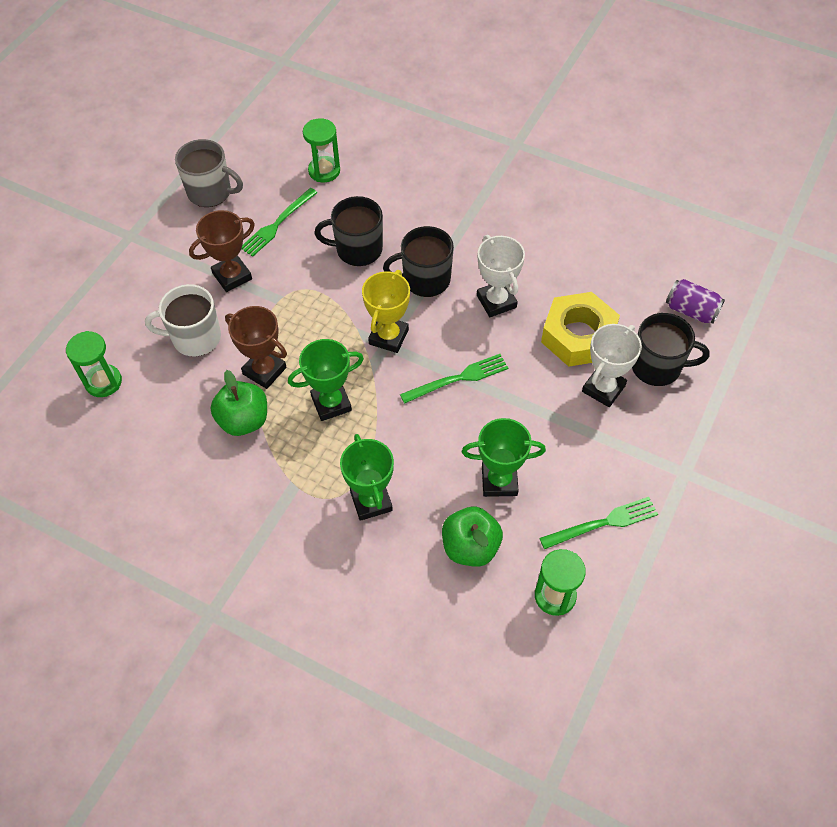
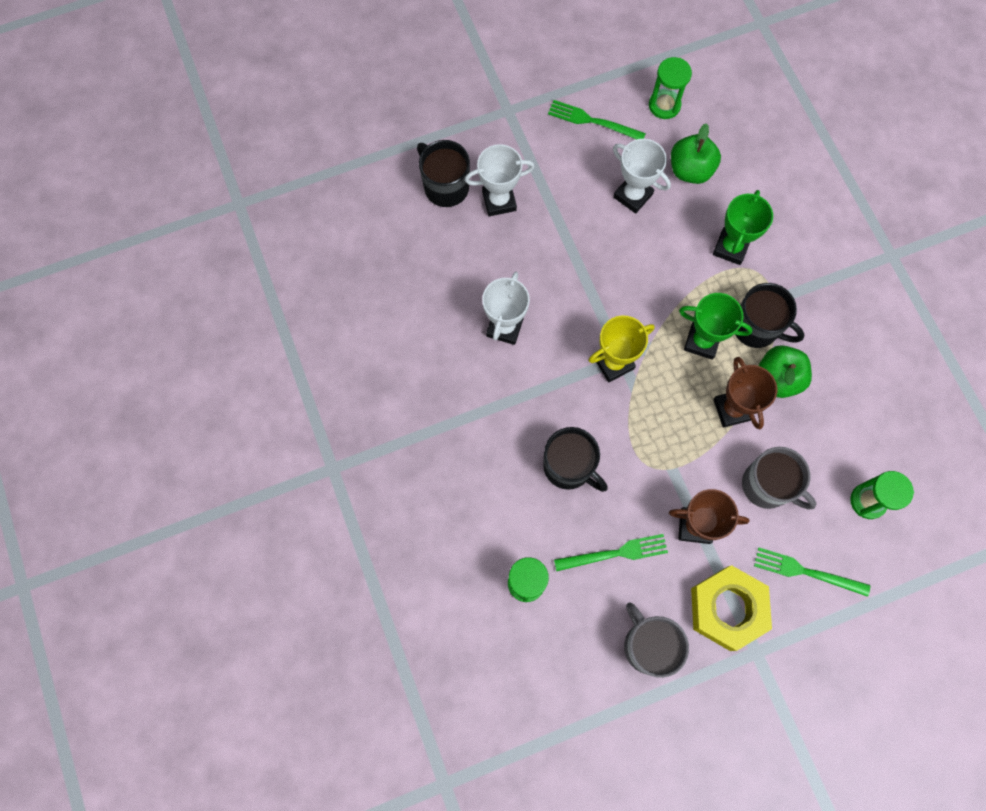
camera: 140 degrees left, 15 degrees up
(195, 338) = (767, 485): white mug -> grey mug
(425, 280) = (540, 391): black mug -> black mug (756, 327)
(458, 379) = (593, 288): green fork -> green fork (807, 572)
(499, 481) = (633, 195): green trophy -> white trophy
(578, 336) = (474, 252): yellow nut -> yellow nut (727, 609)
(691, 311) = (374, 206): purple can -> none

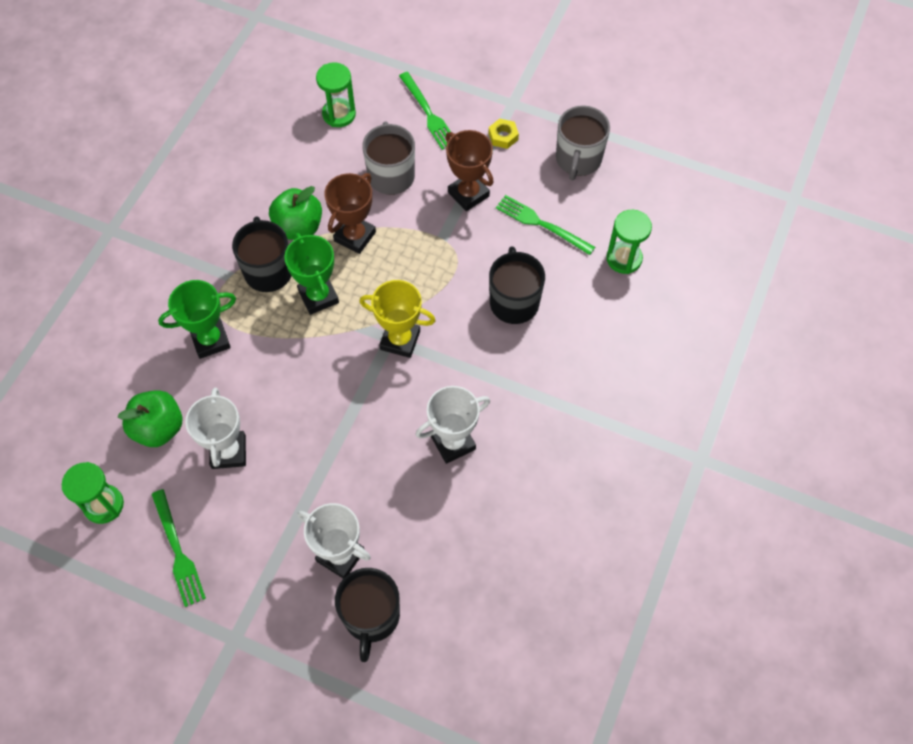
camera: 135 degrees left, 10 degrees down
(727, 609) = (503, 136): yellow nut -> yellow nut, size x0.42

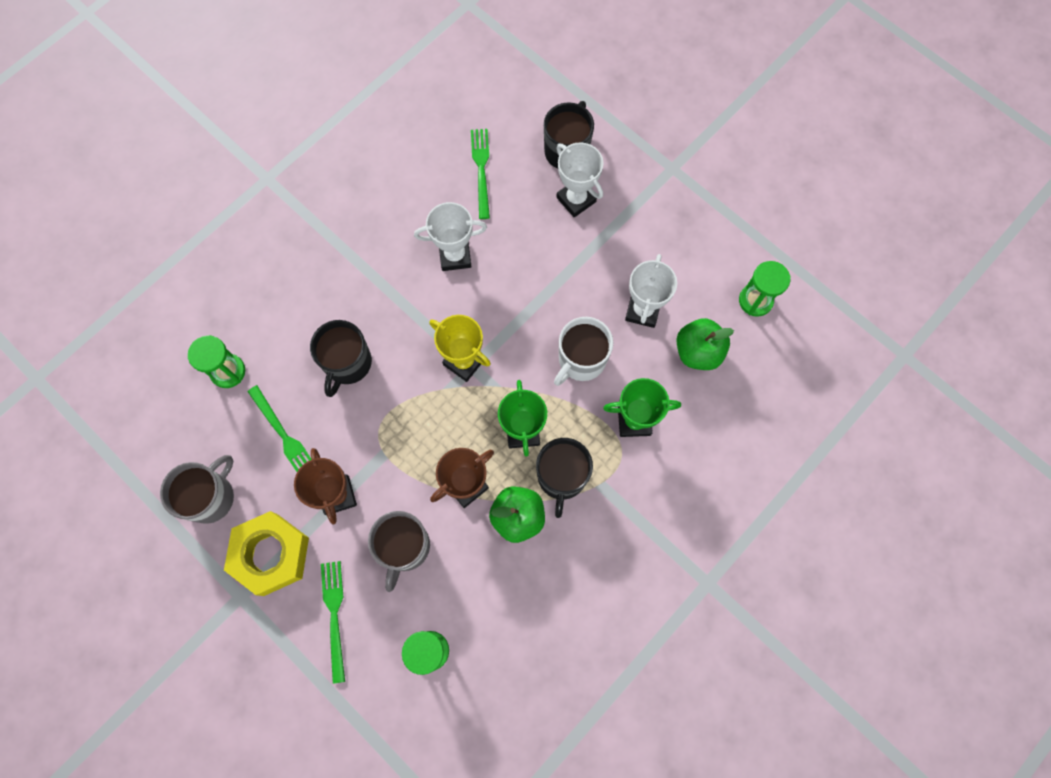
camera: 160 degrees left, 10 degrees up
(177, 551) = (702, 244): green fork -> green fork (481, 170)
(281, 380) = (581, 360): none -> white mug
(503, 136) = (271, 554): yellow nut -> yellow nut, size x2.36

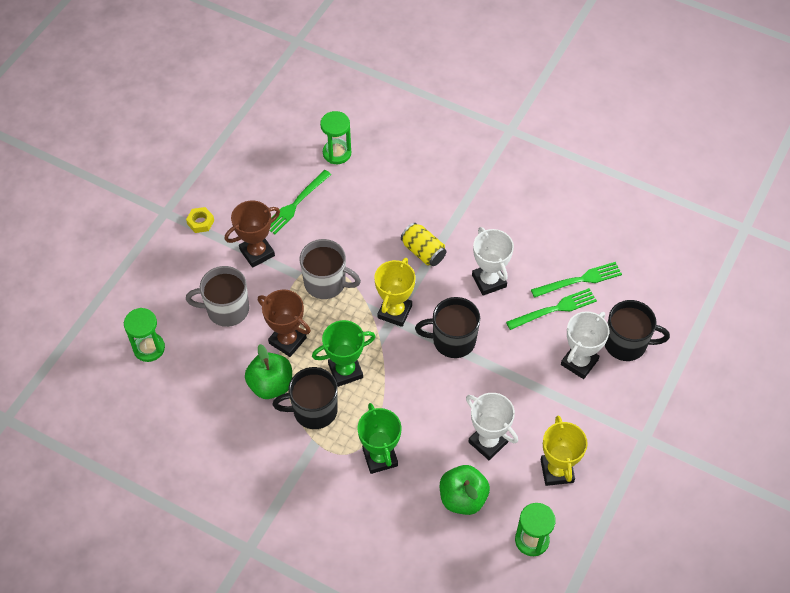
camera: 75 degrees right, 15 degrees down
(211, 497) = (235, 172): grey mug -> grey mug (326, 283)
(271, 554) = (200, 222): yellow nut -> yellow nut, size x0.42
(334, 616) = (163, 277): green fork -> green fork (554, 309)
(347, 363) = (367, 229): black mug -> black mug (452, 340)
(396, 312) = (423, 251): none -> yellow can
(581, 360) = (424, 401): white mug -> none
(642, 311) = (488, 442): white trophy -> white trophy turned 45 degrees clockwise
(689, 256) = (557, 471): none -> yellow trophy

